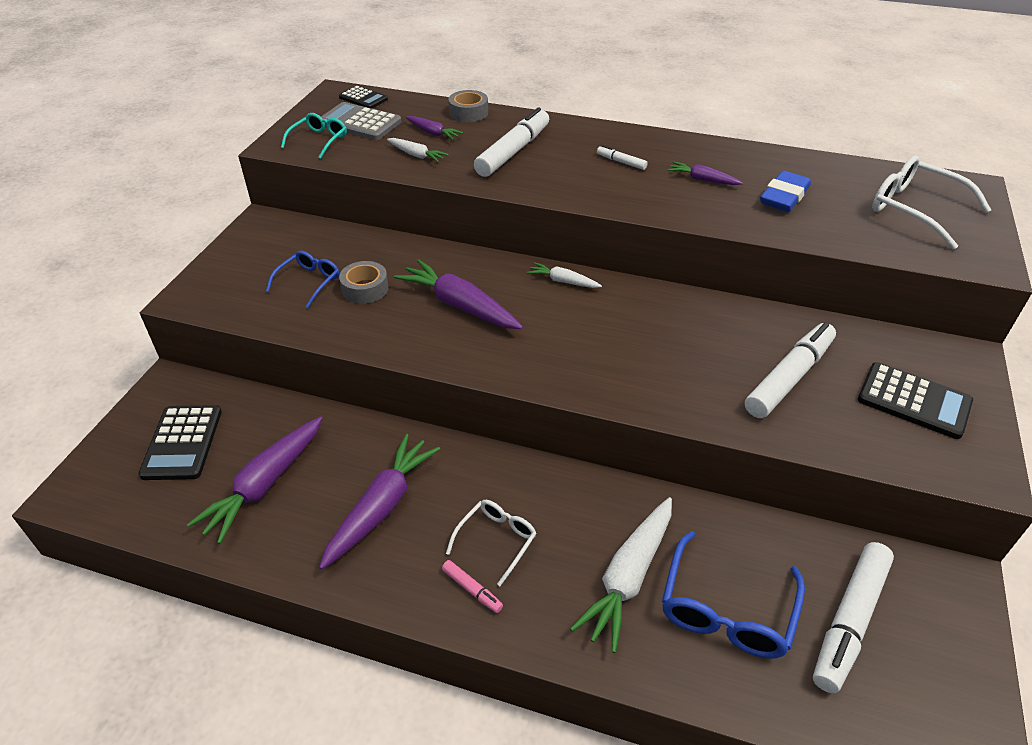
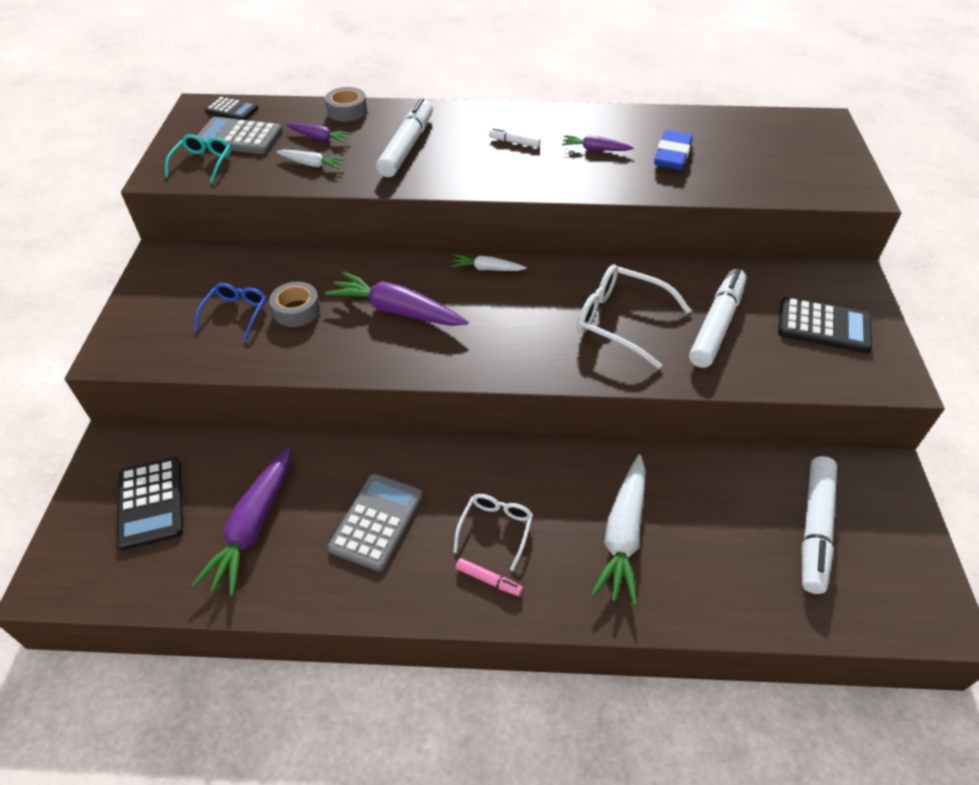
camera: 15 degrees left, 5 degrees up
(381, 506) = (377, 522): purple carrot -> grey calculator
(726, 610) = (714, 544): blue glasses -> none
(915, 209) = (786, 150): white glasses -> white glasses (620, 321)

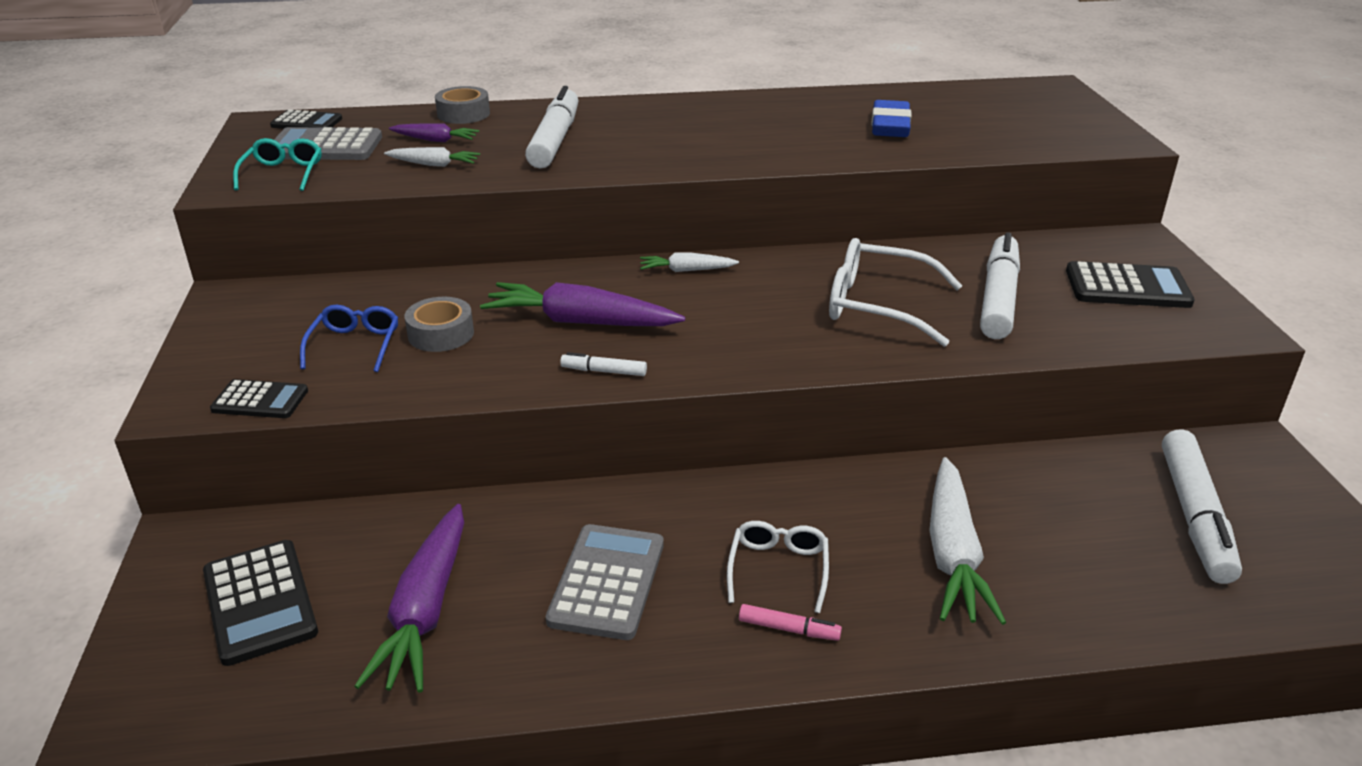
camera: 10 degrees left, 15 degrees down
(162, 356) = (260, 400): none -> black calculator
(514, 142) = (691, 127): white marker -> white marker (604, 371)
(595, 149) = (794, 127): purple carrot -> none

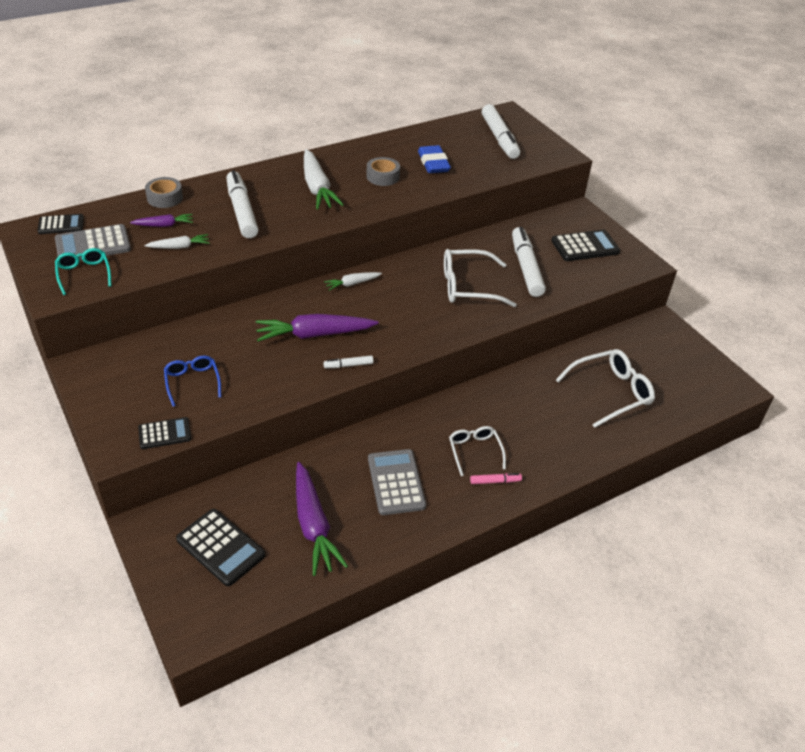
camera: 25 degrees left, 10 degrees up
(441, 334) = (239, 362): grey tape -> grey tape (383, 176)
(953, 554) = (550, 420): white carrot -> white carrot (317, 188)
(1100, 537) = (611, 392): none -> white glasses
(1194, 516) = (647, 369): white marker -> white marker (499, 138)

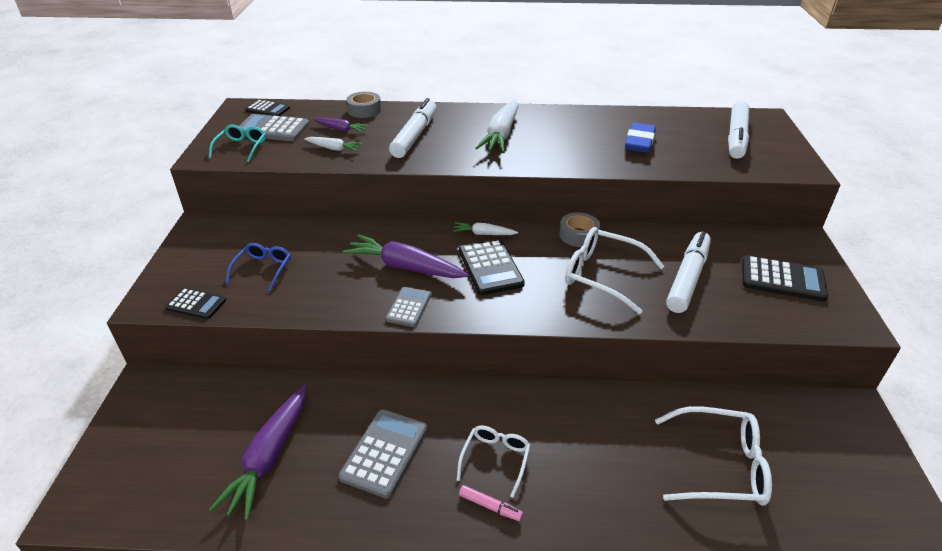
camera: 35 degrees right, 5 degrees down
(220, 547) = (175, 436): black calculator -> black calculator (490, 268)
(348, 365) = (409, 307): white marker -> grey calculator
(383, 176) = (575, 141): grey tape -> grey tape (578, 235)

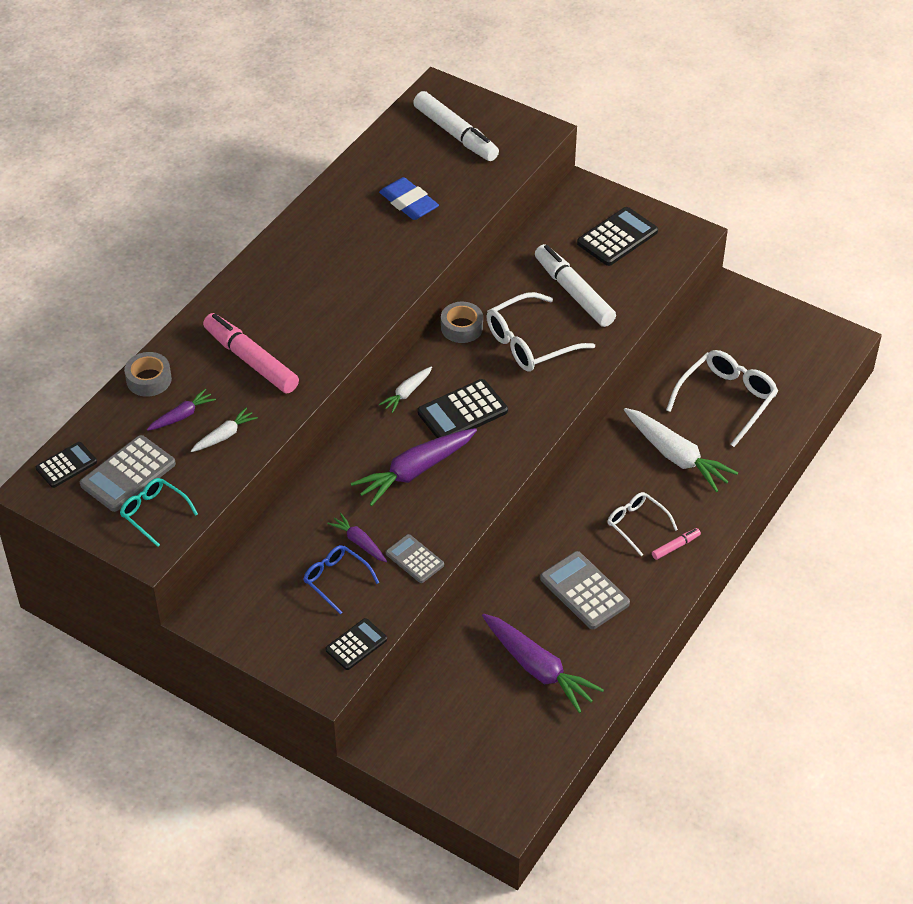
camera: 60 degrees left, 10 degrees up
(310, 266) = (359, 542): none -> purple carrot
(409, 307) = (476, 490): grey calculator -> grey calculator (414, 559)
(415, 136) = (251, 360): white marker -> pink marker
(490, 268) = (462, 412): black calculator -> black calculator turned 135 degrees clockwise
(501, 134) = (307, 293): white carrot -> white carrot (676, 456)

